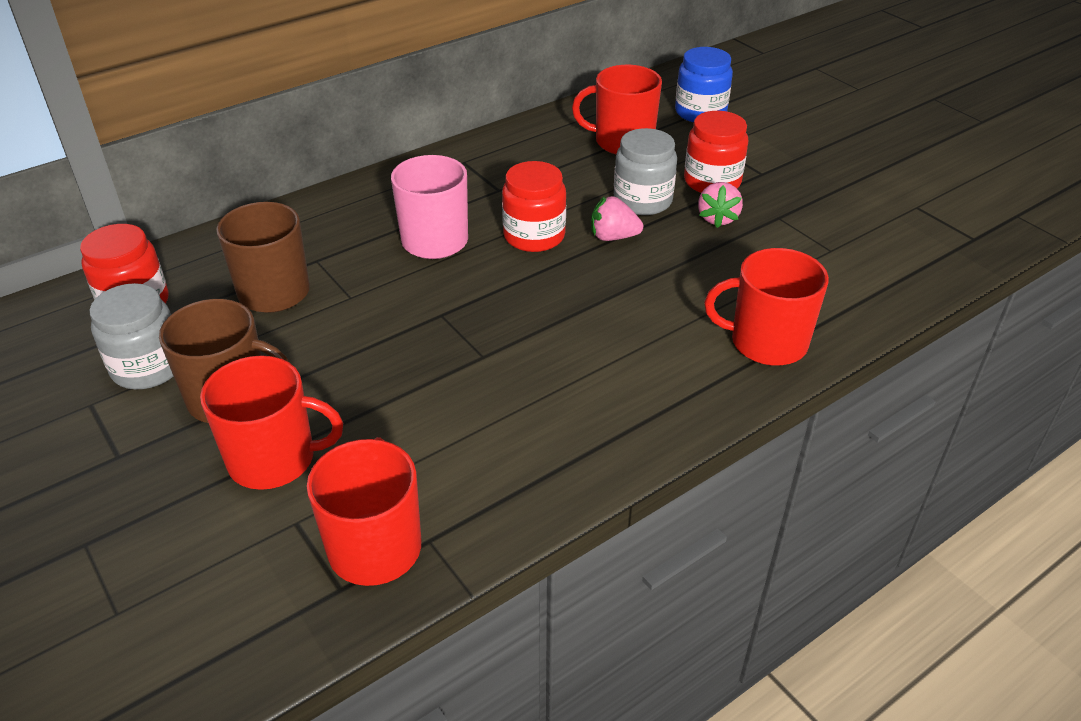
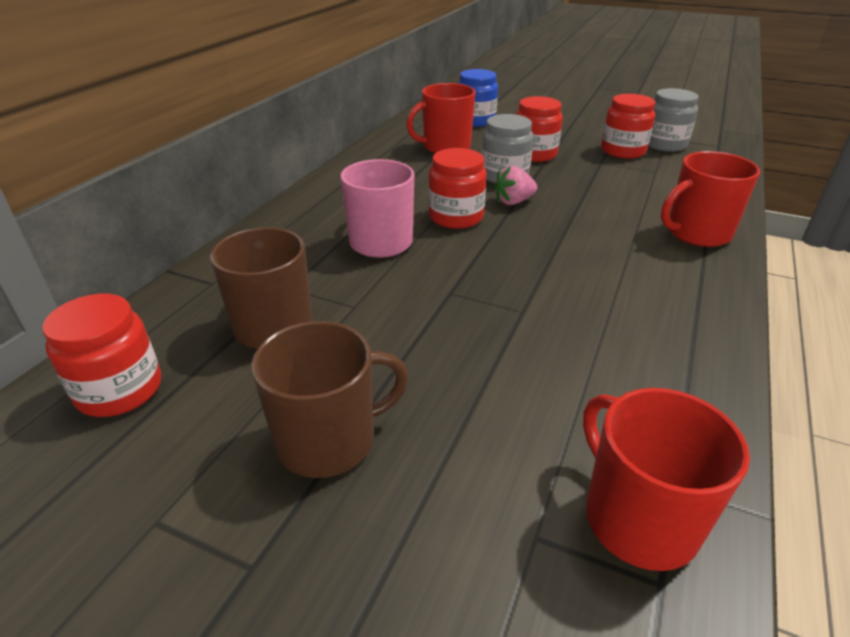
camera: 30 degrees left, 5 degrees down
(148, 367) = (197, 448): grey jar -> grey jar (664, 144)
(274, 459) = (441, 481): red mug -> none
(717, 218) = (566, 173): pink strawberry -> none
(829, 209) = (622, 151): none -> red jar

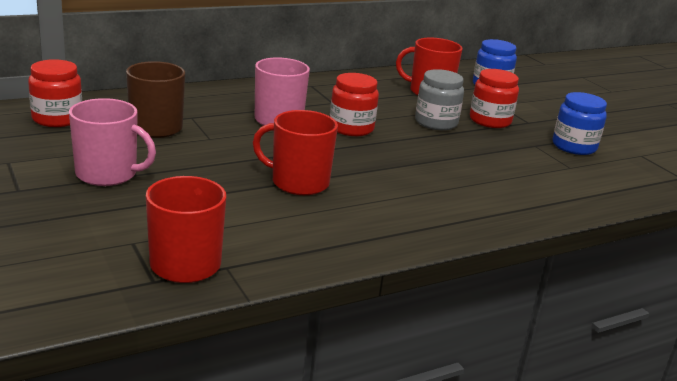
camera: 35 degrees right, 10 degrees down
(328, 440) = (108, 174): brown mug -> pink mug
(513, 202) = (409, 137): pink strawberry -> none
(622, 151) = (574, 146): red jar -> blue jar
(664, 144) = (626, 157): grey jar -> none
(697, 233) = (509, 206): red mug -> red mug (298, 182)

